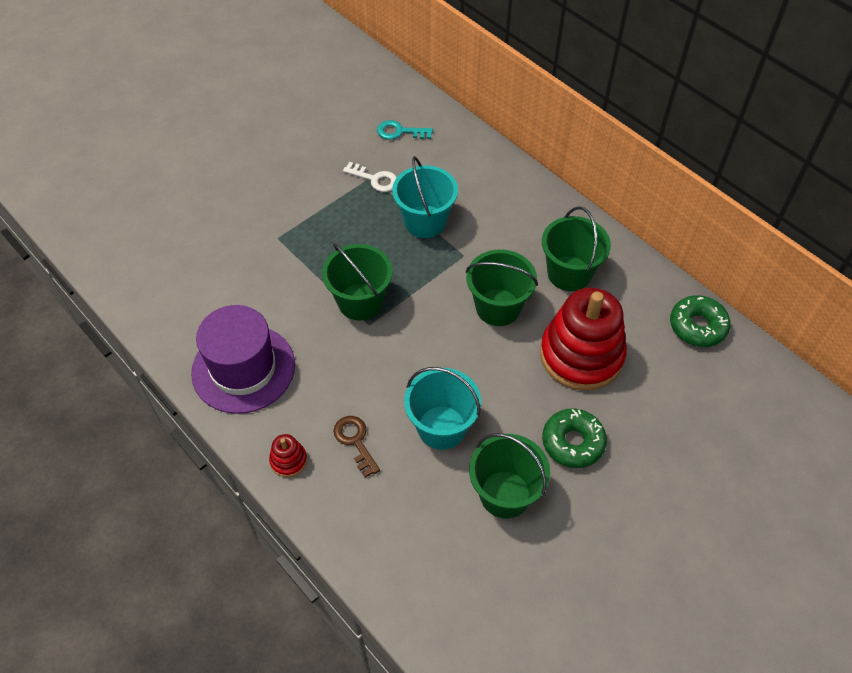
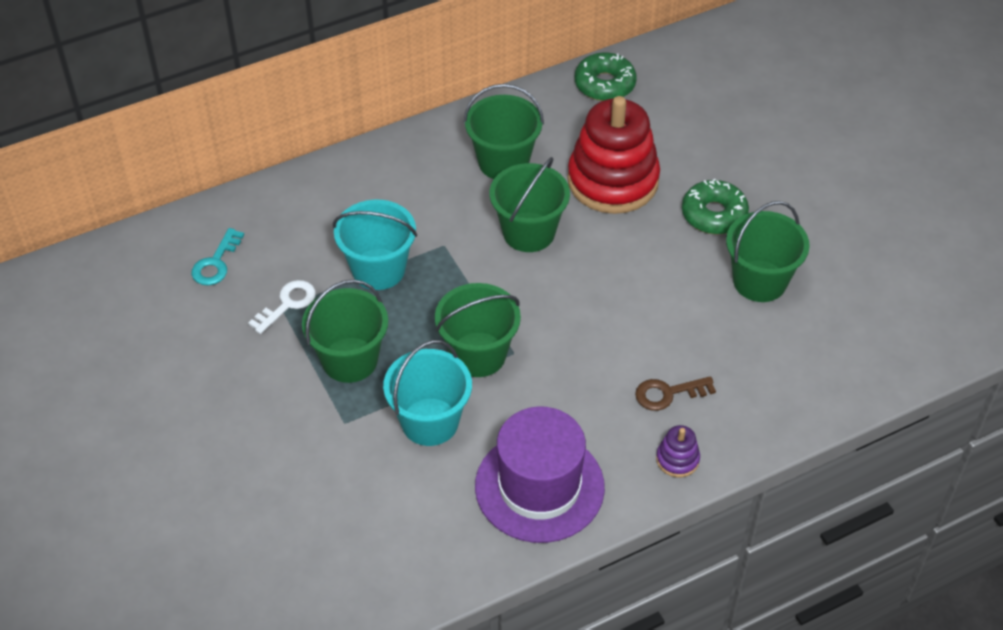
camera: 75 degrees left, 5 degrees down
(288, 460) = (677, 459): red stacking toy -> purple stacking toy
(334, 226) = (349, 360): none -> green bucket
(441, 427) = (669, 315): turquoise bucket -> turquoise bucket (430, 422)

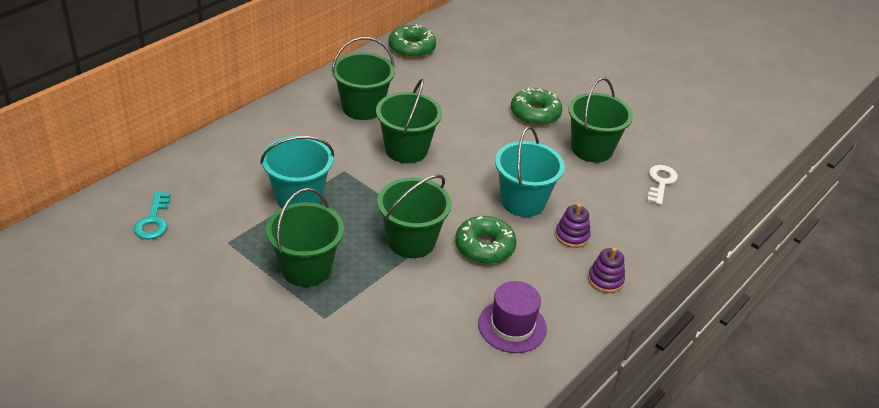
camera: 25 degrees left, 10 degrees down
(287, 304) = (232, 238): white key -> white key (660, 182)
(430, 422) = (397, 299): turquoise bucket -> turquoise bucket (523, 201)
(539, 486) = (512, 326): purple hat -> purple hat, size x0.61
(557, 382) = (484, 247): none -> green donut
(613, 180) = (451, 105): red stacking toy -> none
(668, 393) = (572, 236): brown key -> purple stacking toy

